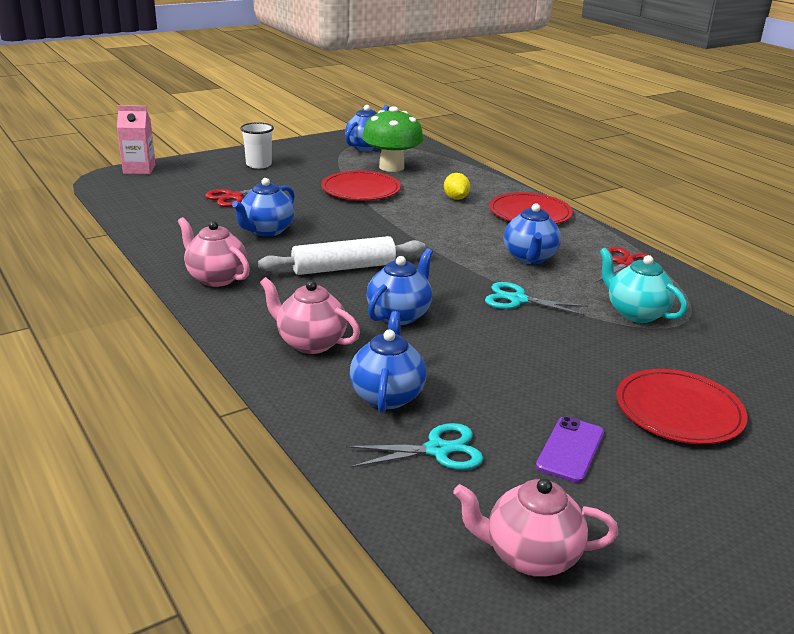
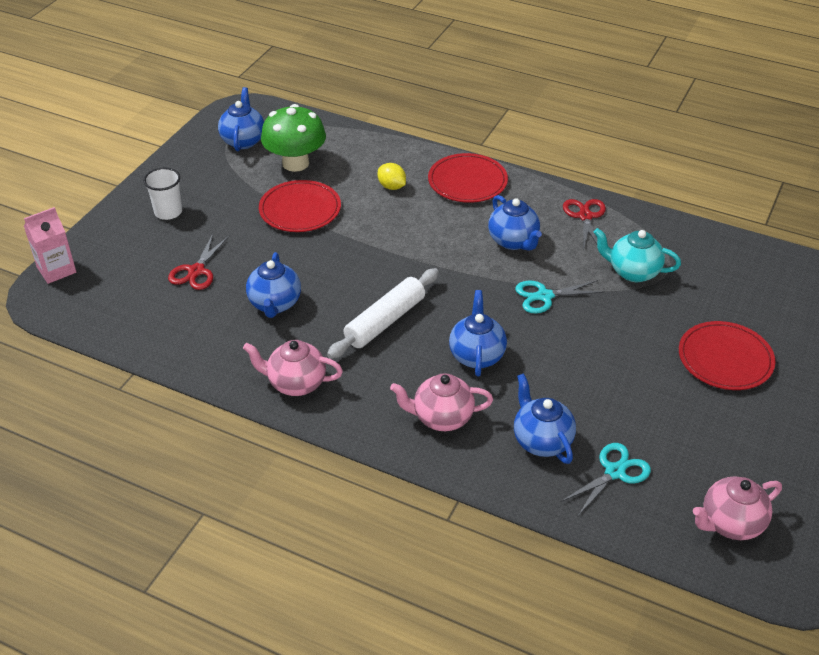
camera: 30 degrees left, 15 degrees up
(570, 449) = (689, 428): purple phone -> none

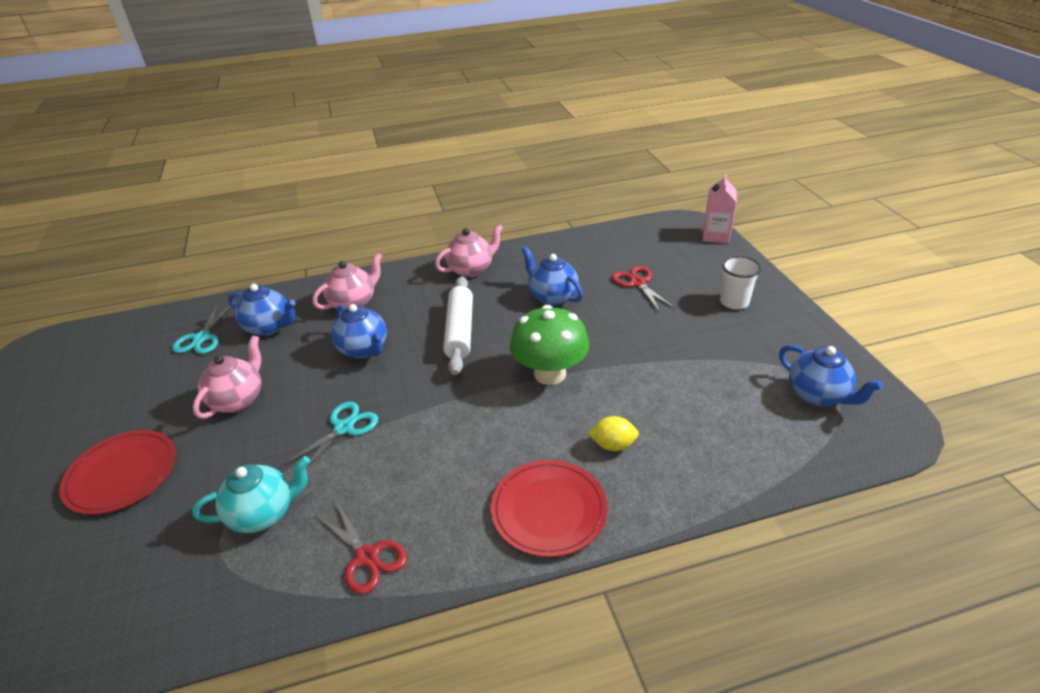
camera: 140 degrees right, 5 degrees down
(295, 163) = (733, 406): green mushroom -> green mushroom (550, 374)
(300, 209) = (651, 367): red plate -> none
(513, 241) = (422, 466): blue teapot -> none
(730, 523) = (98, 353): pink teapot -> pink teapot (238, 399)

